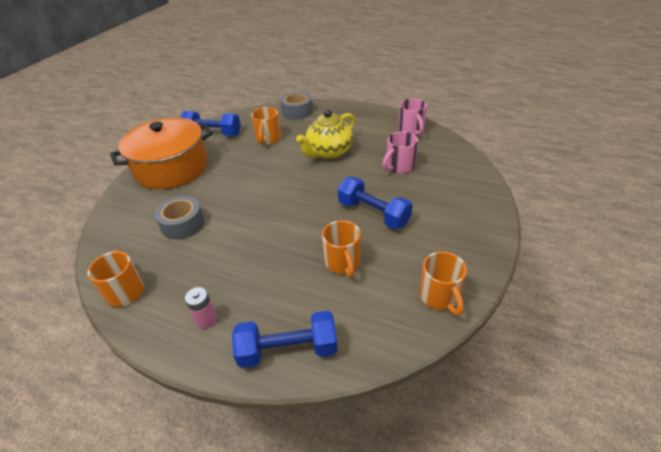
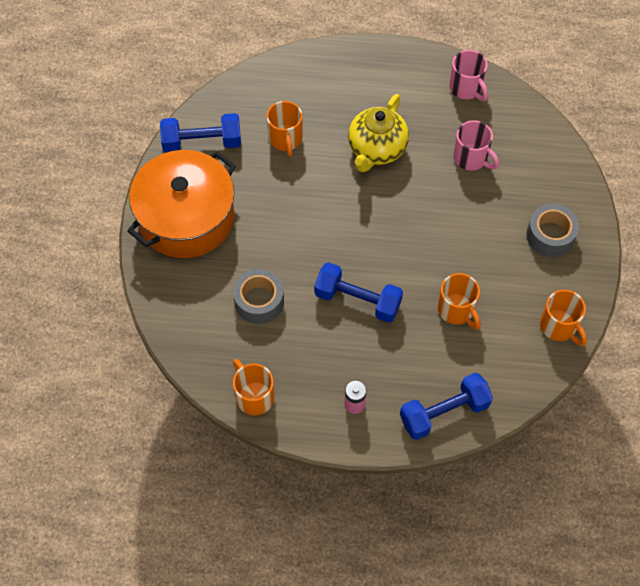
camera: 20 degrees left, 20 degrees up
(297, 111) = (298, 73): grey tape -> grey tape (550, 235)
(373, 213) = (465, 238): blue dumbbell -> blue dumbbell (357, 300)
(399, 167) = (471, 158): pink mug -> pink mug turned 75 degrees counterclockwise

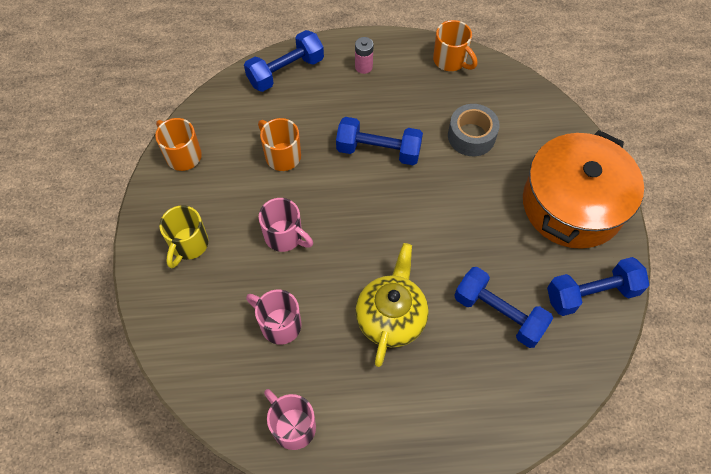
camera: 170 degrees right, 0 degrees up
(285, 139) = (499, 313): orange mug -> blue dumbbell
(460, 229) = (285, 236): none -> pink mug
(550, 235) = (188, 245): grey tape -> yellow mug

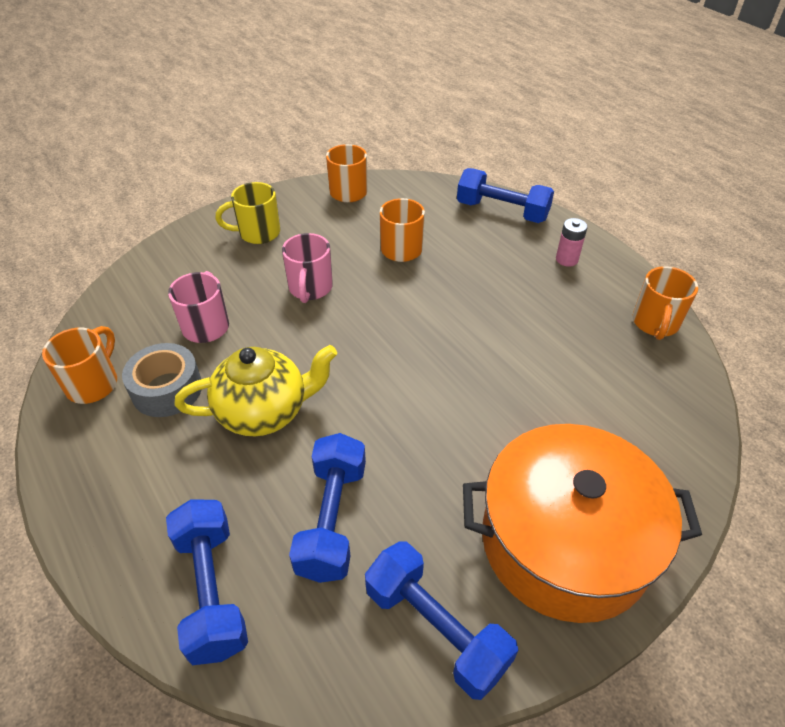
camera: 60 degrees right, 15 degrees down
(293, 426) = (93, 384): pink mug -> orange mug
(378, 151) = (471, 314): blue dumbbell -> blue dumbbell (212, 590)
(471, 136) = (568, 385): grey tape -> grey tape (167, 389)

